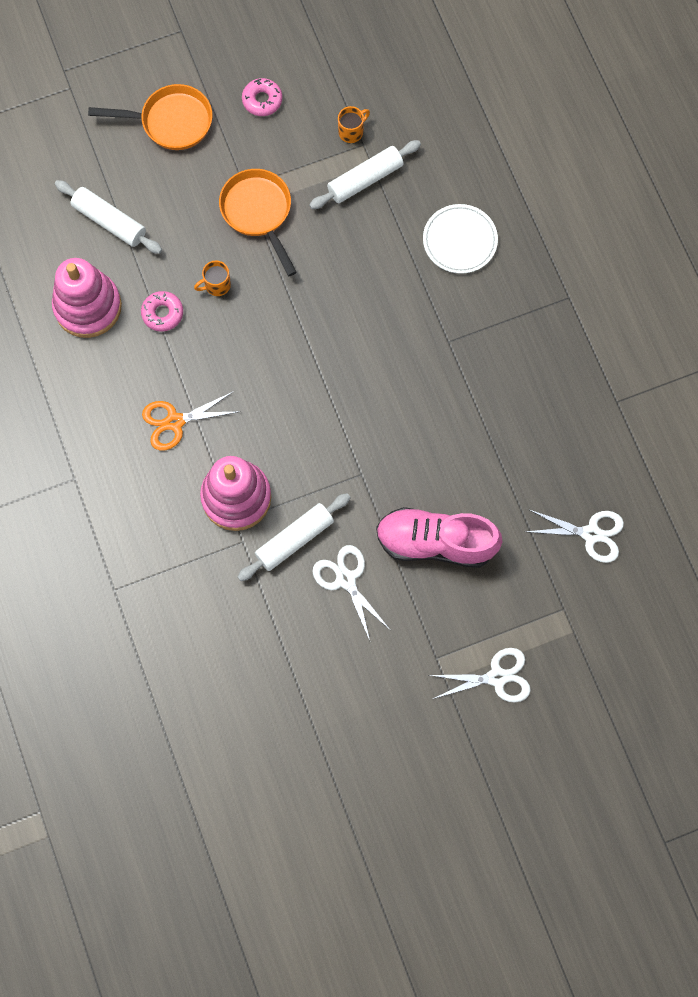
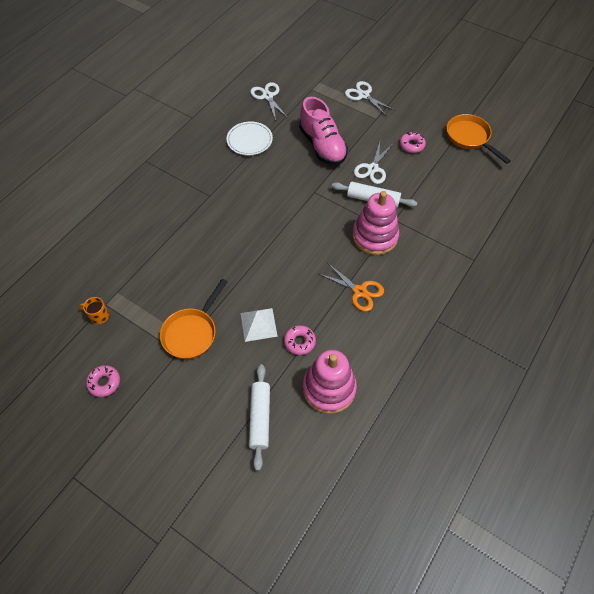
camera: 125 degrees left, 15 degrees down
(171, 121) = (156, 431): orange pan -> orange pan (470, 138)
(216, 285) = (258, 324): orange mug -> white pyramid
(349, 667) = (411, 145): none -> pink donut
(365, 179) = (130, 289): white rolling pin -> none
(460, 240) = (142, 222): white plate -> white plate (249, 140)

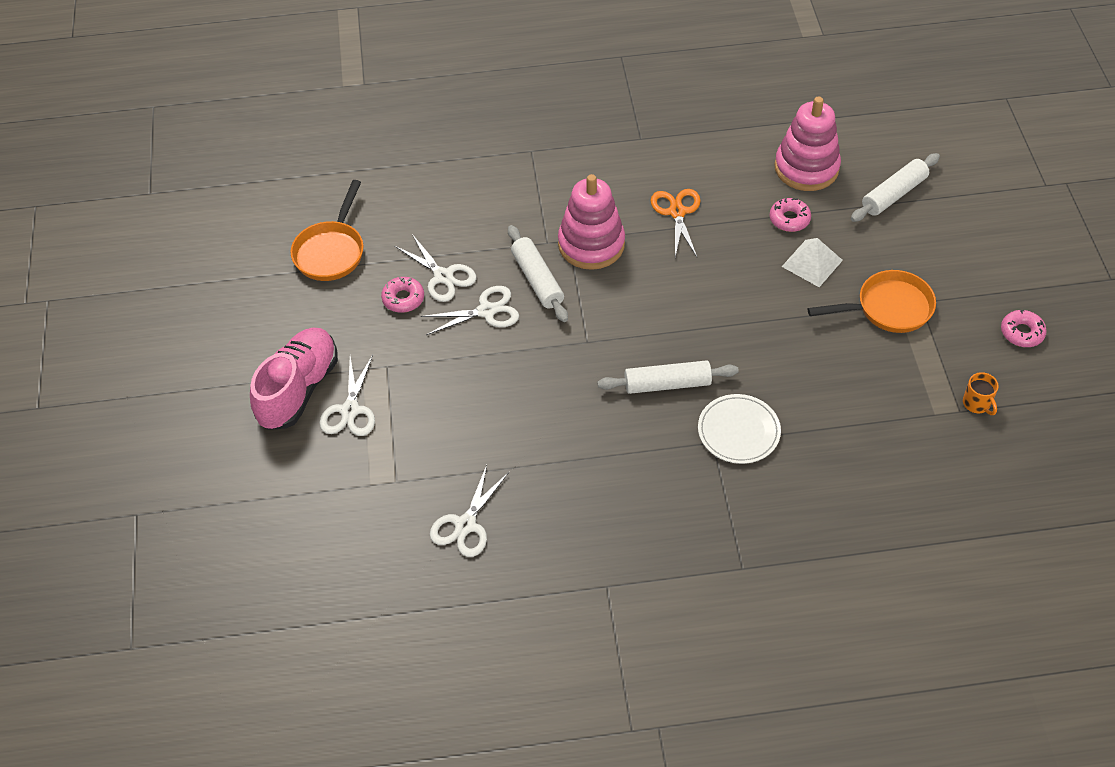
camera: 130 degrees left, 5 degrees down
(249, 140) = (575, 476): white plate -> white plate (738, 431)
(257, 203) = (667, 384): none -> white rolling pin
(322, 146) = (500, 388): pink shoe -> pink shoe (298, 389)
(411, 167) = (443, 276): none -> white scissors

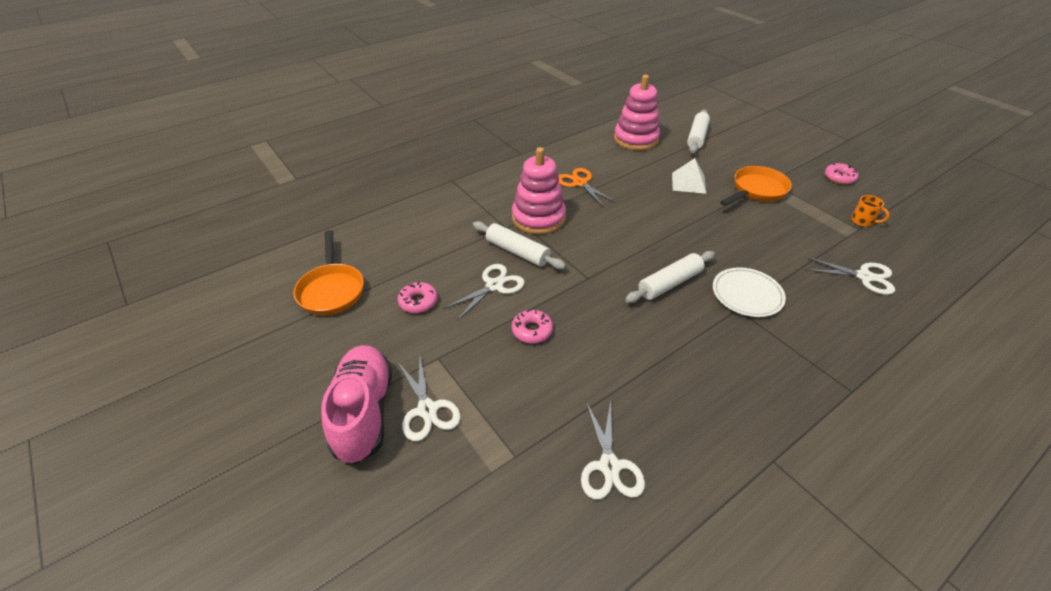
camera: 30 degrees left, 10 degrees down
(443, 276) = (441, 275): white scissors -> white scissors (864, 277)
(789, 219) = (652, 165): pink donut -> pink donut (532, 330)

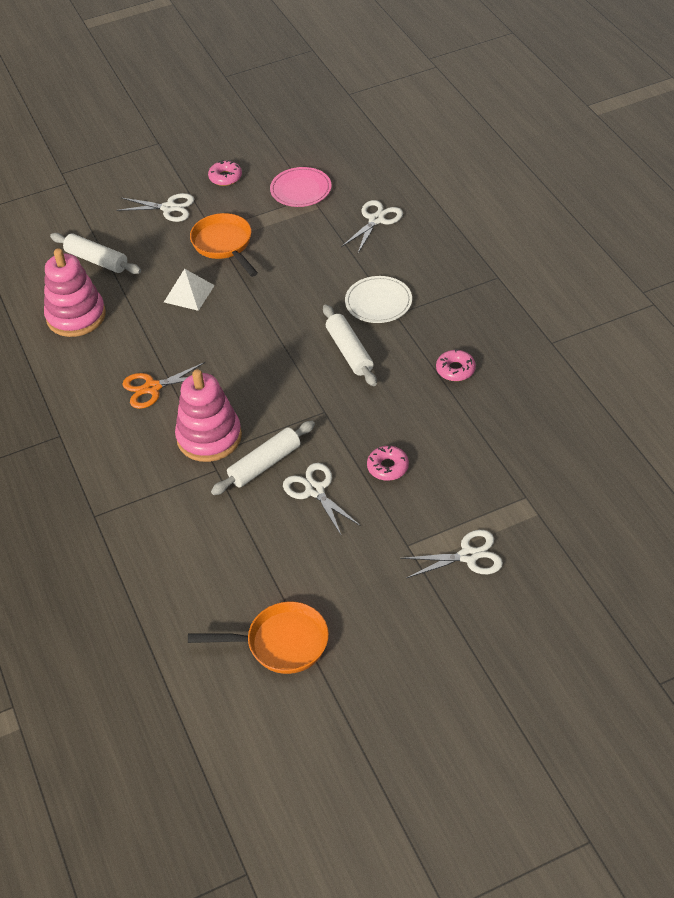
camera: 75 degrees left, 5 degrees up
(364, 412) = (463, 605): pink shoe -> none
(418, 302) = (322, 559): pink donut -> pink donut (455, 369)
(609, 466) = (543, 438): white scissors -> white scissors (169, 208)
(862, 221) = (301, 190): orange mug -> pink plate

